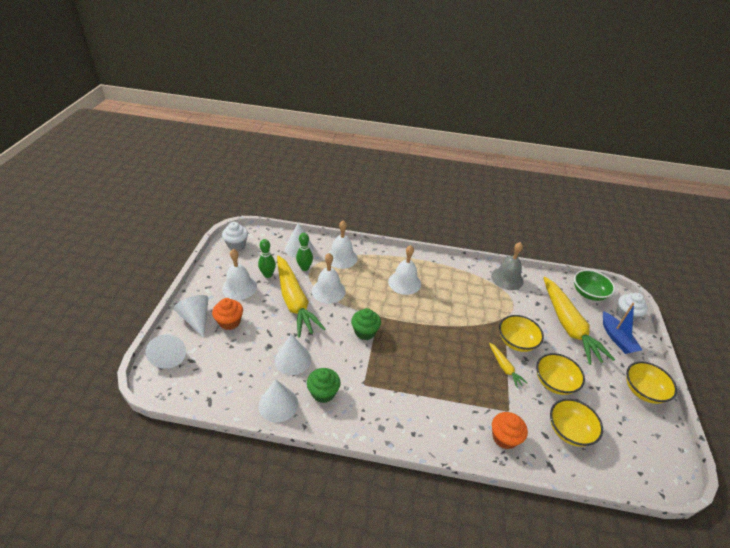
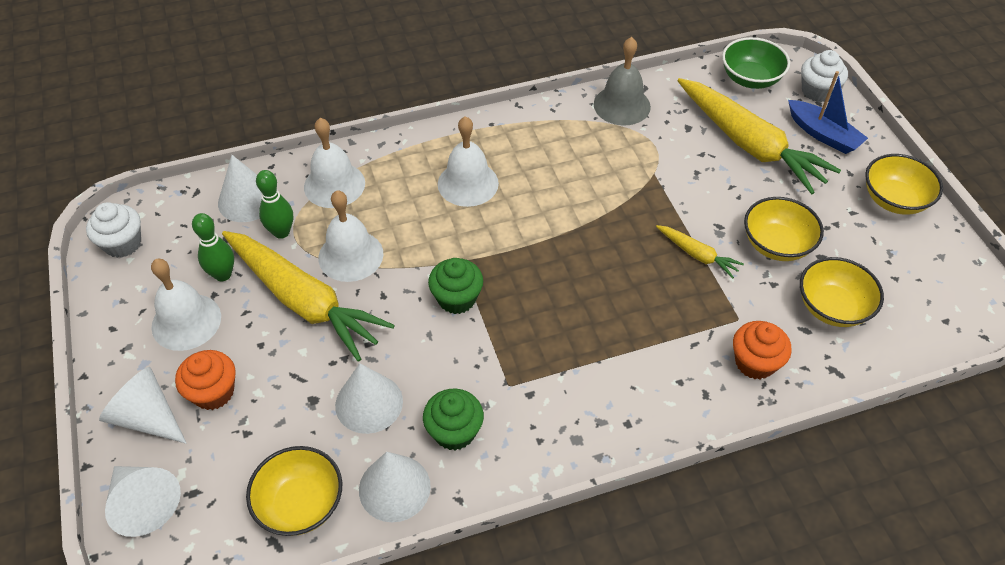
camera: 25 degrees left, 10 degrees up
(516, 342) = (692, 205): yellow bowl -> yellow bowl (300, 504)

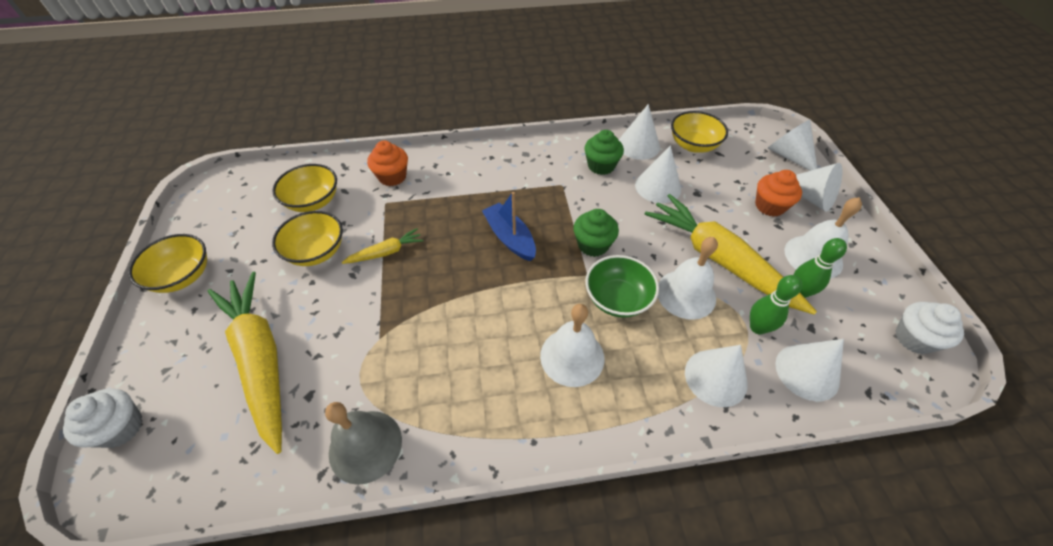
camera: 170 degrees left, 0 degrees up
(334, 185) = (715, 377): white bell -> white cone
(697, 255) = (386, 252): yellow carrot -> yellow carrot turned 105 degrees clockwise
(750, 79) = (180, 466): green bowl -> green bowl (617, 299)
(823, 134) = (175, 360): blue boat -> blue boat (510, 238)

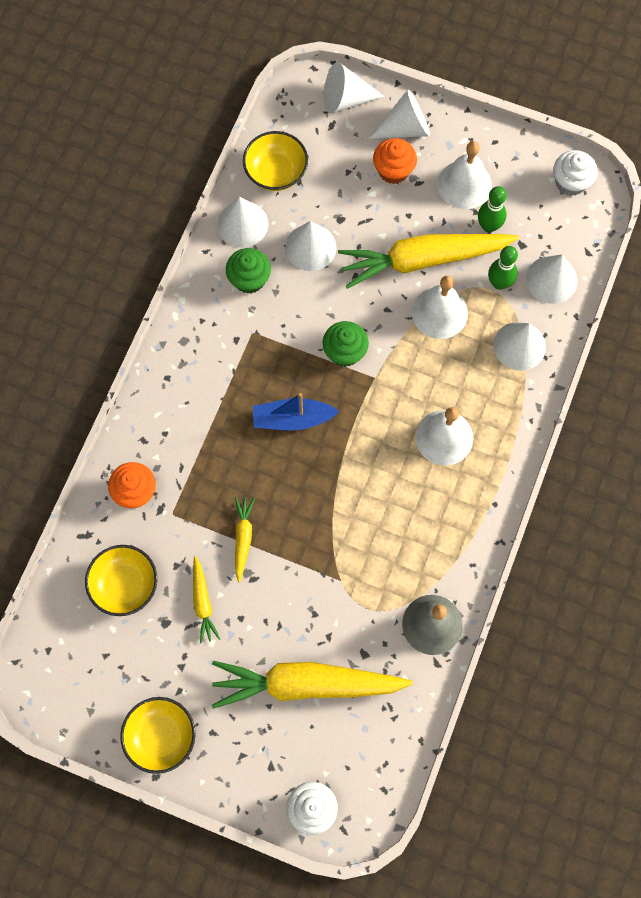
camera: 60 degrees left, 20 degrees up
(316, 251) = (203, 602): yellow bowl -> yellow carrot
(617, 299) = (412, 369): green bowl -> none

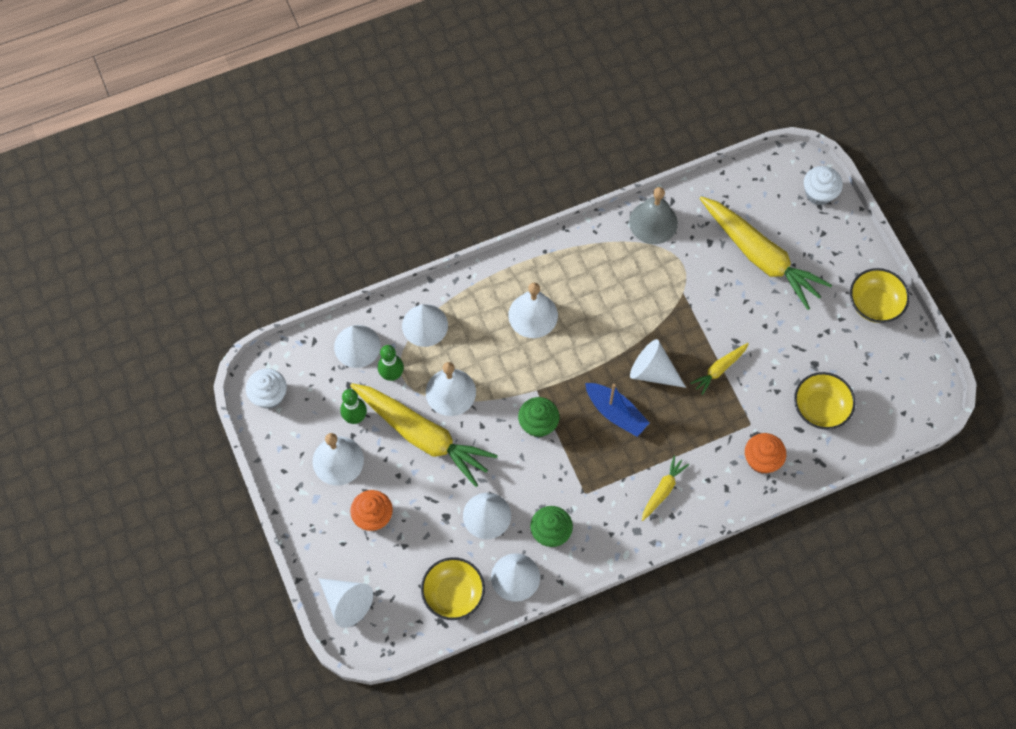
camera: 135 degrees left, 5 degrees down
(203, 602) = (780, 354): yellow carrot -> yellow carrot (663, 490)
(405, 128) = (331, 539): white cone -> white cone (653, 371)

